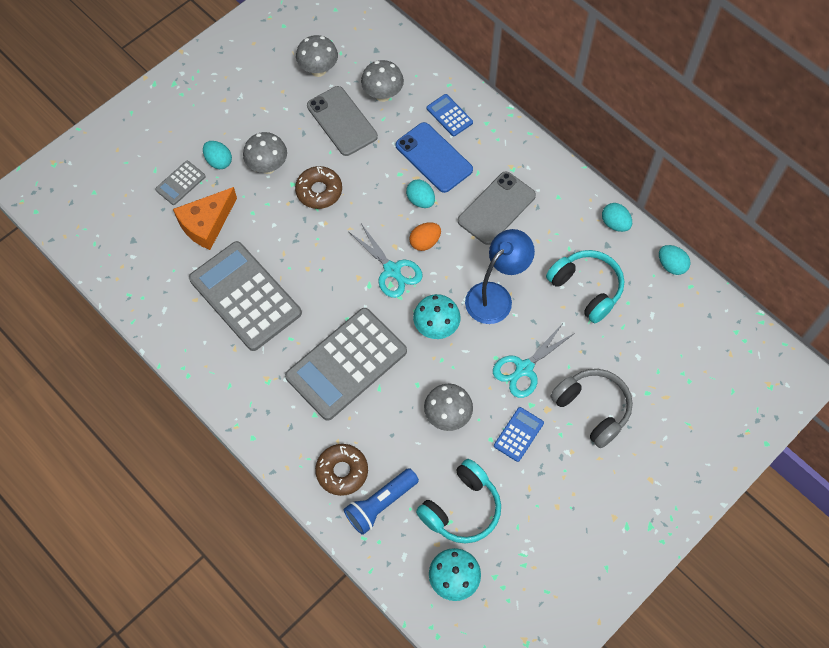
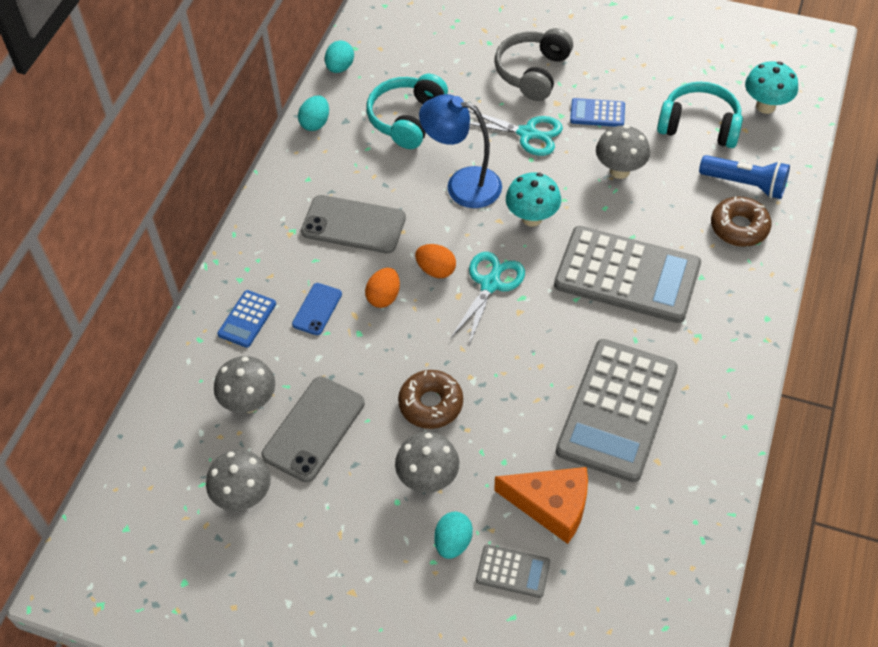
camera: 115 degrees left, 10 degrees down
(420, 200) = (384, 297): turquoise egg -> orange egg
(434, 157) = (317, 309): blue phone -> blue phone, size x0.56

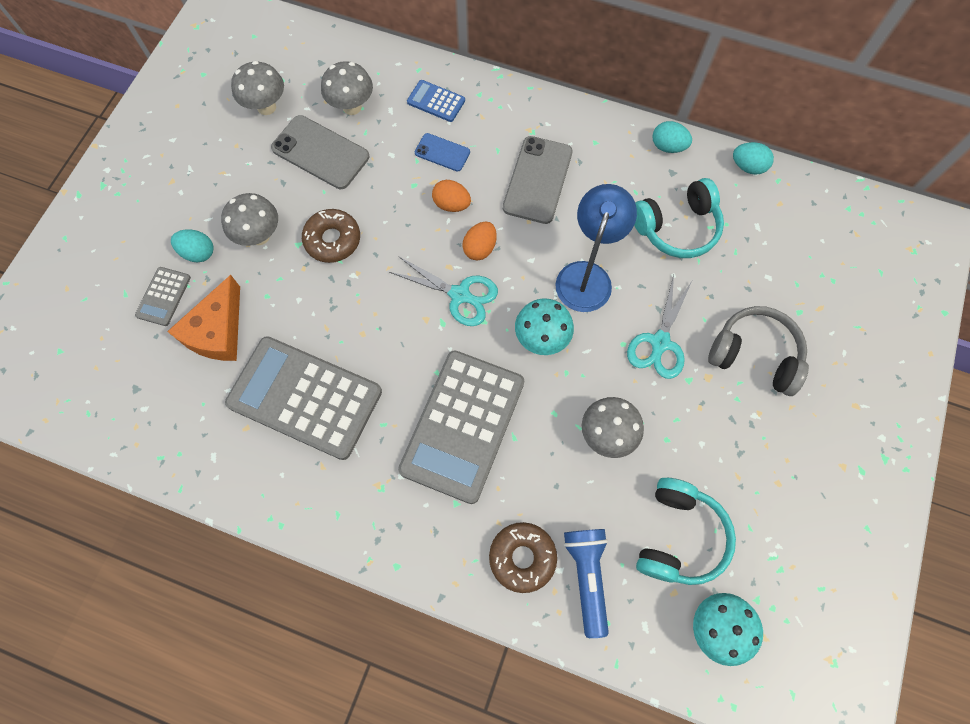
camera: 90 degrees right, 15 degrees up
(407, 119) = (676, 227): turquoise headphones -> turquoise headphones turned 135 degrees clockwise
(597, 113) = (693, 420): blue calculator -> none
(745, 184) = (586, 576): blue flashlight -> blue flashlight turned 150 degrees clockwise

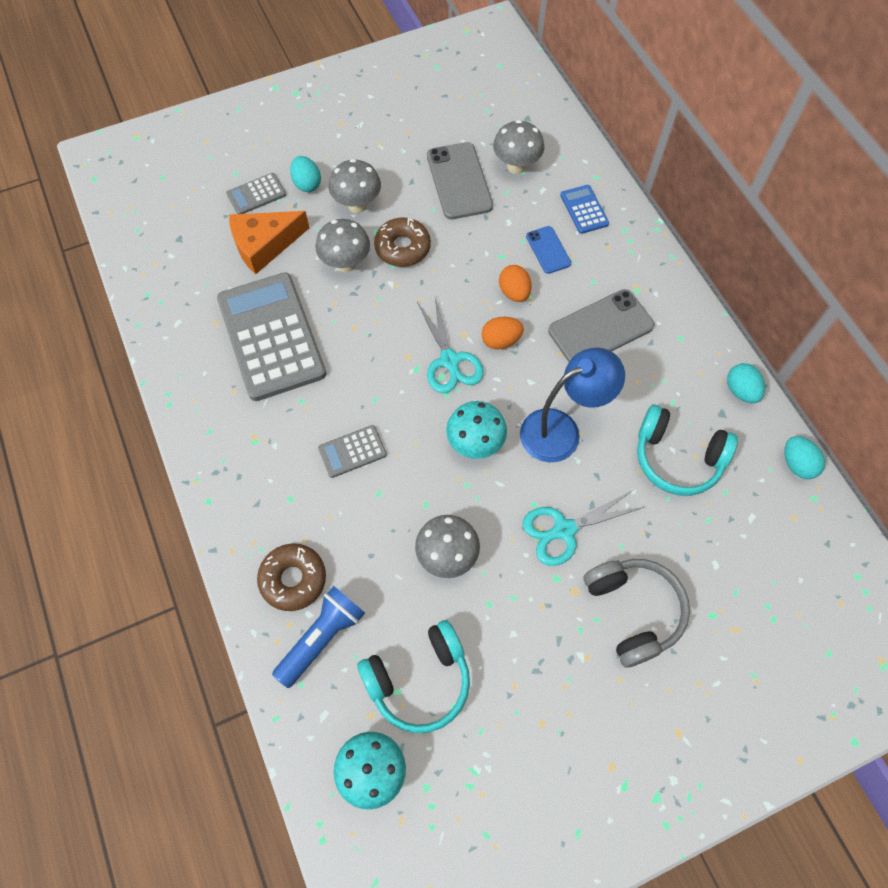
camera: 45 degrees right, 5 degrees down
(266, 107) = (455, 121): grey mushroom -> grey mushroom (346, 263)
(463, 426) = (352, 452): grey calculator -> grey calculator, size x0.44

